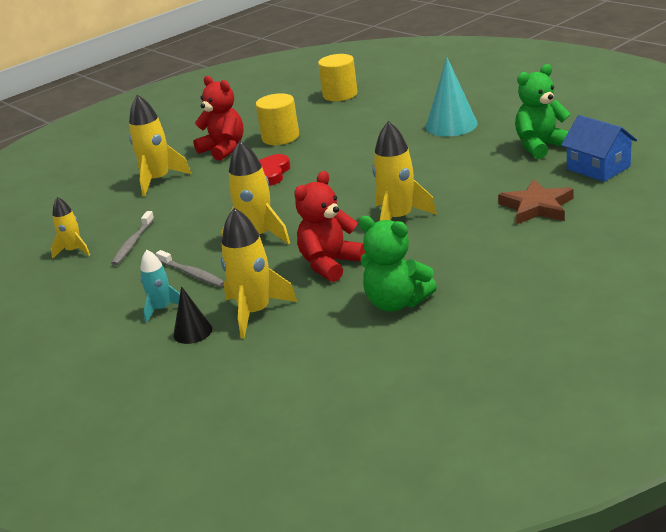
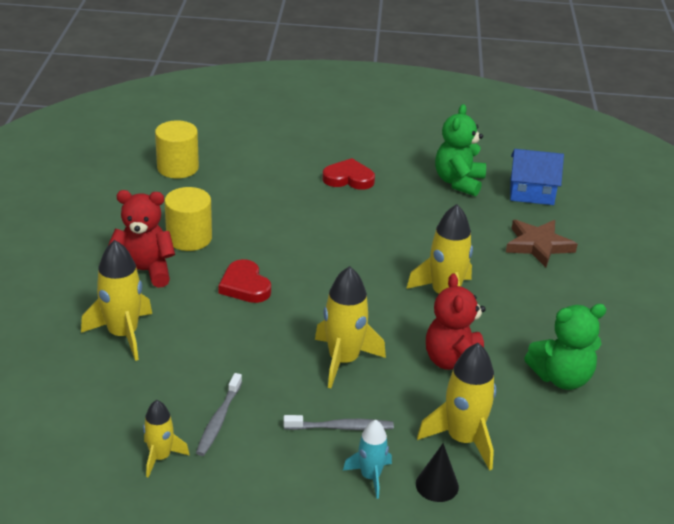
camera: 50 degrees left, 5 degrees up
(133, 243) = (219, 420): grey toothbrush -> grey toothbrush turned 45 degrees clockwise
(451, 125) = (348, 178): turquoise cone -> red heart

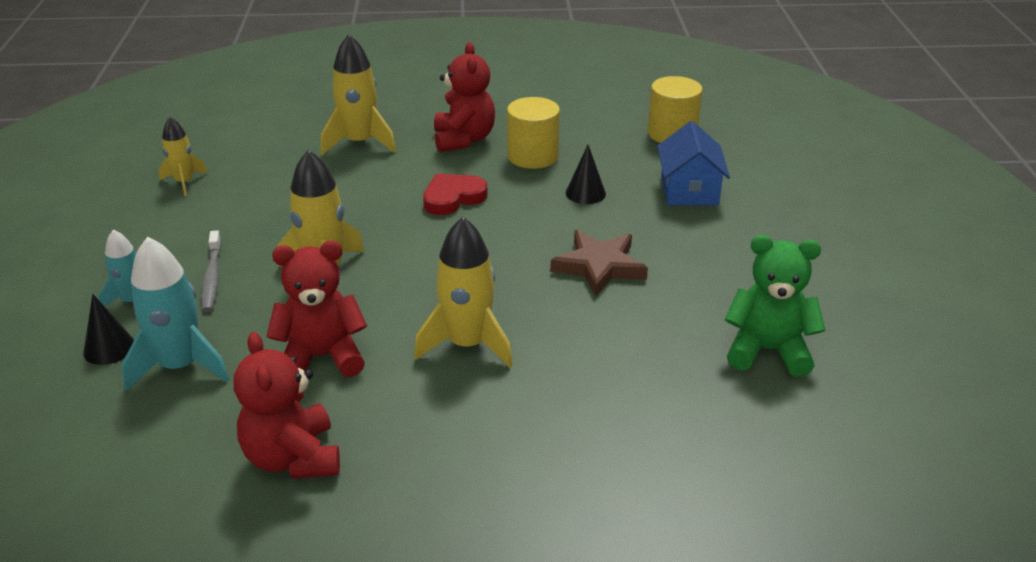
camera: 85 degrees right, 0 degrees up
(219, 420) = (231, 205): grey toothbrush -> none
(257, 220) = (585, 193): none -> black cone
(348, 178) = (718, 250): red heart -> none
(462, 439) = (180, 366): yellow rocket -> turquoise rocket
(531, 192) = (784, 434): blue house -> blue house (689, 190)
(538, 245) = (622, 440): brown star -> brown star (599, 266)
(561, 378) = (293, 458): green teddy bear -> red teddy bear

